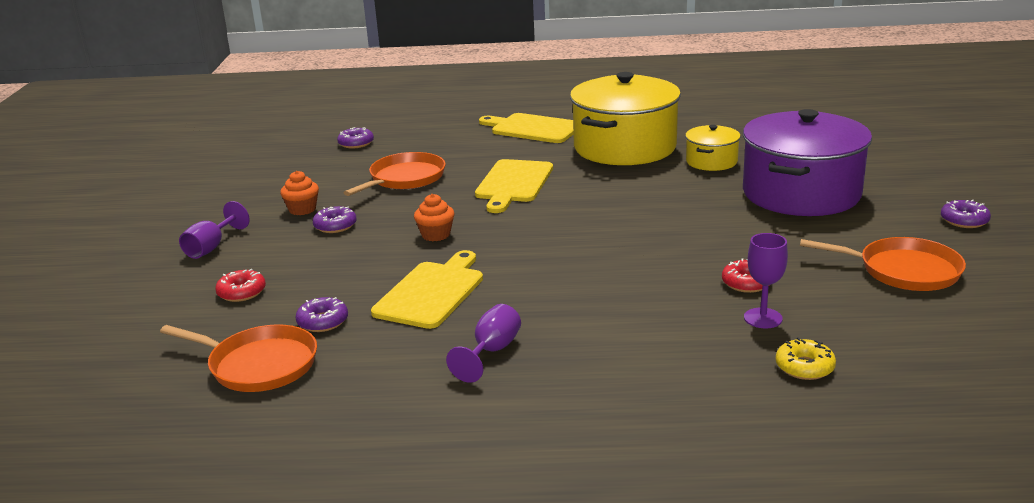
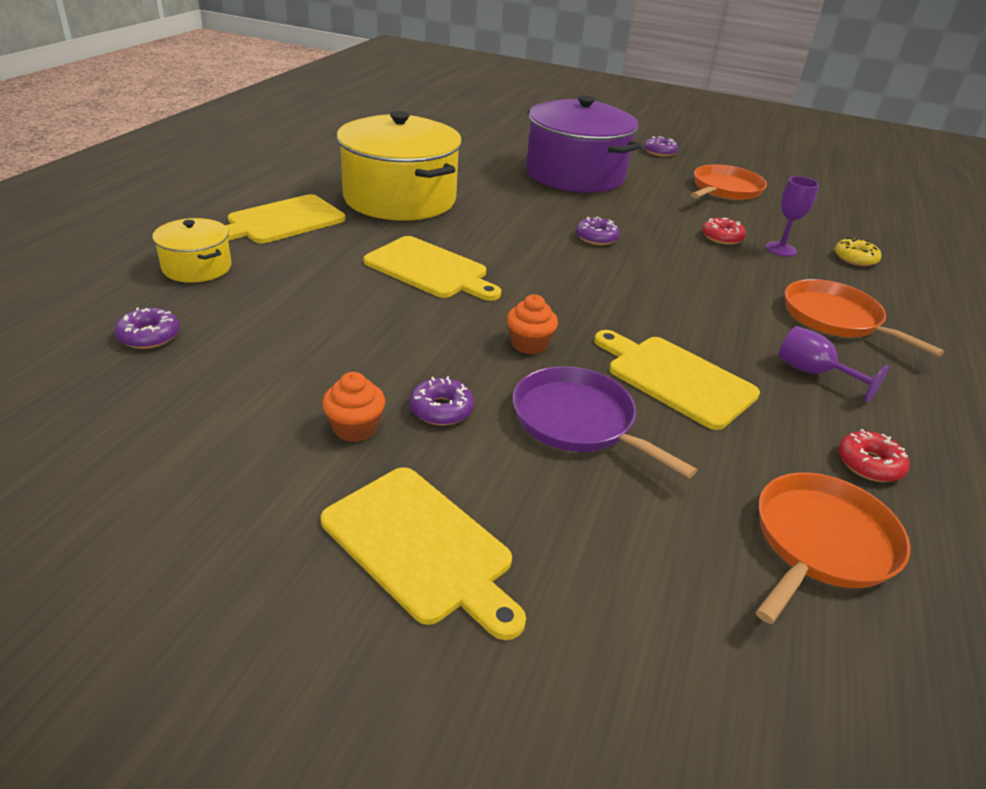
camera: 75 degrees left, 10 degrees up
(211, 247) = (421, 547): purple goblet -> yellow cutting board
(242, 292) = (606, 532): red donut -> red donut (869, 464)
(323, 321) = (720, 469): purple donut -> purple donut (596, 238)
(349, 266) = (578, 421): none -> purple pan
(405, 178) = (336, 327): orange pan -> orange pan (835, 318)
(711, 161) = (478, 180): yellow pot -> yellow pot (197, 267)

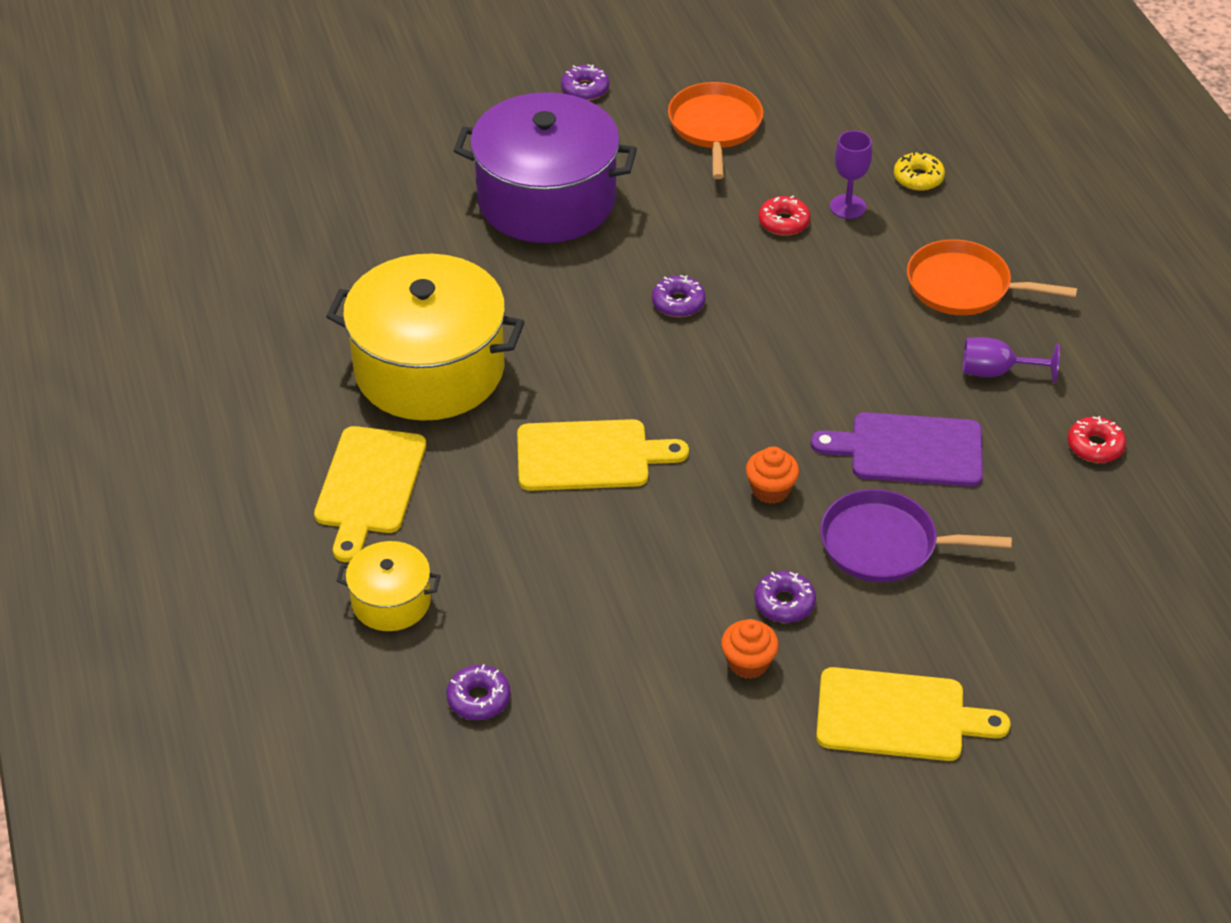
camera: 35 degrees left, 10 degrees up
(676, 379) = (909, 450): yellow cutting board -> purple cutting board
(821, 543) = (1112, 539): orange pan -> none

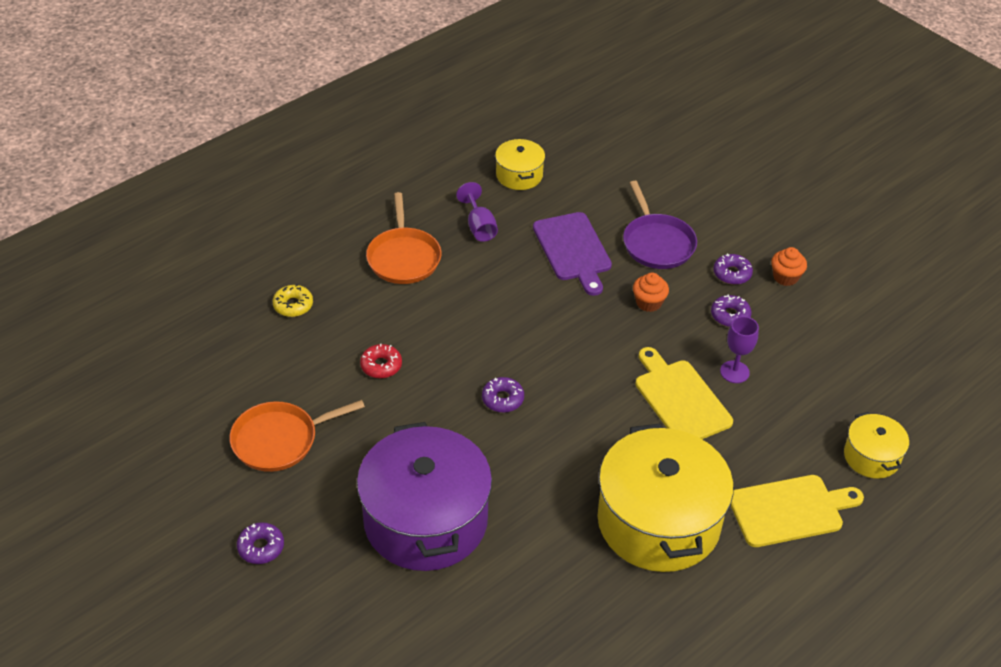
camera: 115 degrees left, 0 degrees up
(479, 698) = (904, 385): purple donut -> purple donut (730, 315)
(847, 207) = (345, 335): purple goblet -> purple goblet (734, 372)
(898, 716) = (773, 211): yellow cutting board -> none
(1095, 446) = (519, 175): red donut -> yellow pot

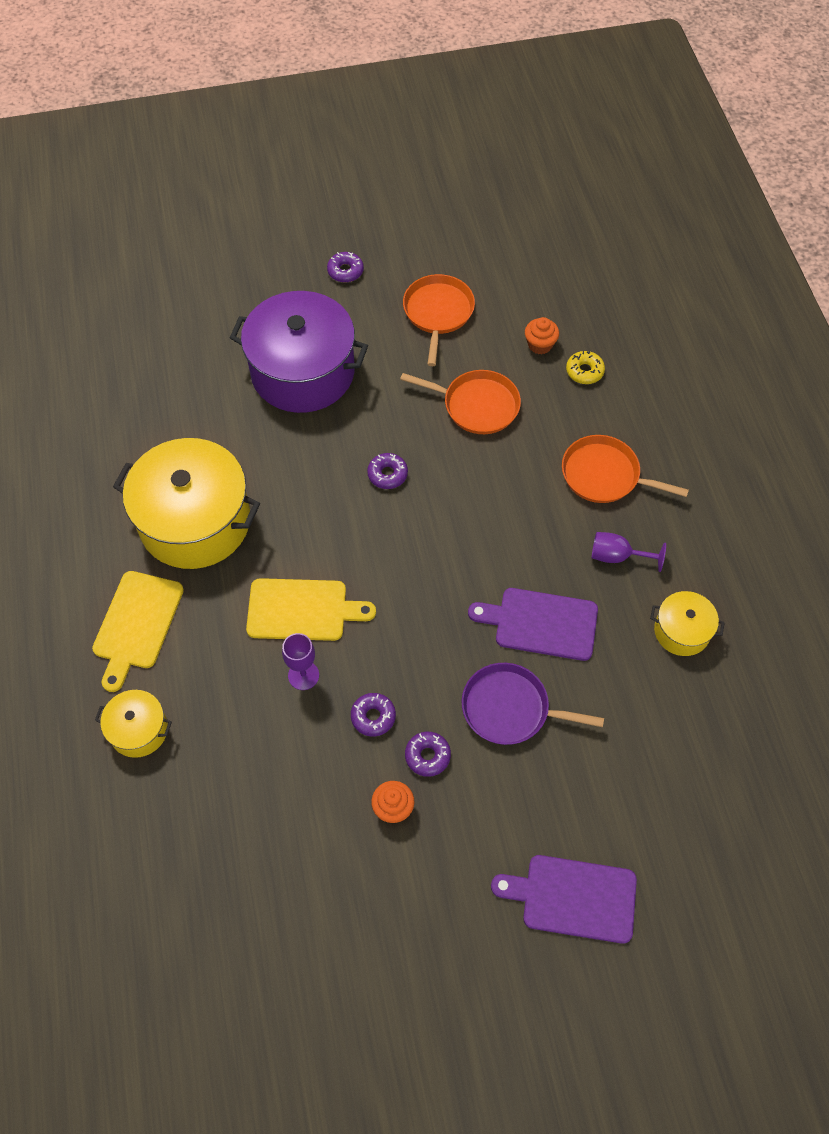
camera: 120 degrees right, 15 degrees up
(381, 366) = (477, 405): red donut -> orange pan
(648, 303) = (432, 652): orange cupcake -> orange cupcake (540, 345)
(759, 170) = (573, 898): none -> purple cutting board

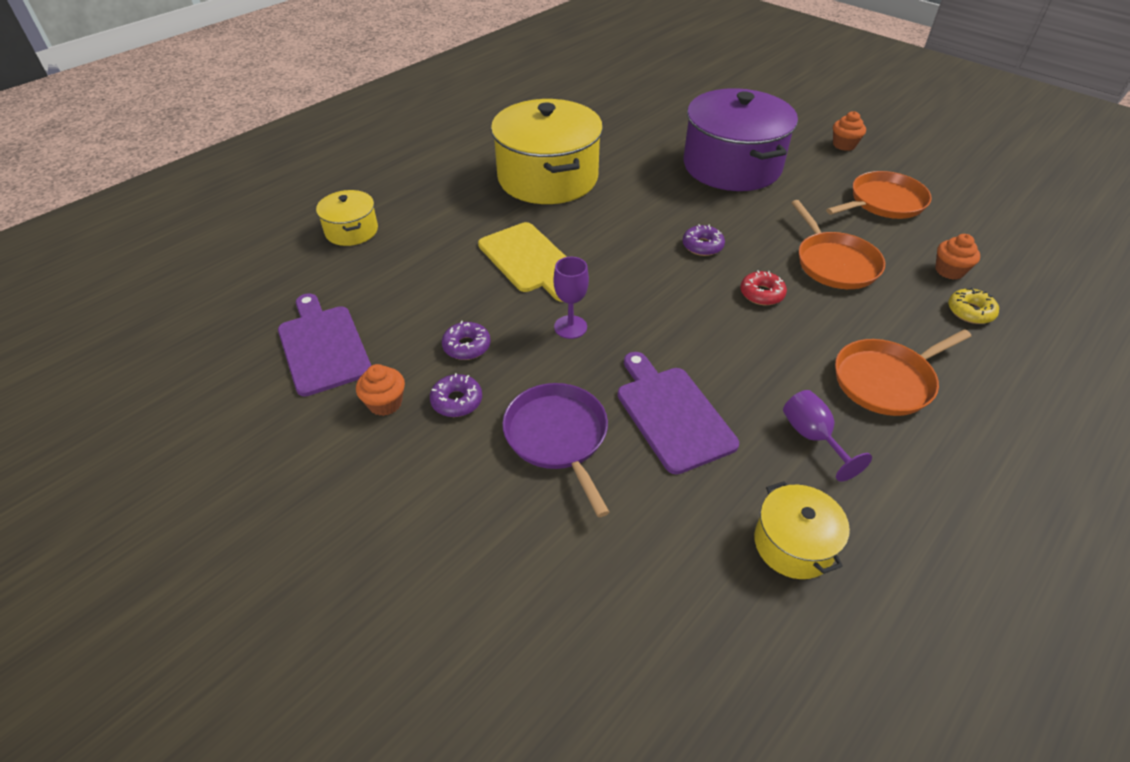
camera: 55 degrees right, 15 degrees down
(137, 624) = (438, 191): yellow cutting board -> none
(303, 675) = (470, 288): purple goblet -> purple goblet (570, 327)
(345, 271) = (844, 145): purple donut -> orange cupcake
(471, 478) = (761, 294): none -> red donut
(573, 898) = (378, 608): purple cutting board -> purple cutting board (323, 346)
(604, 475) = (886, 381): orange pan -> orange pan turned 105 degrees counterclockwise

